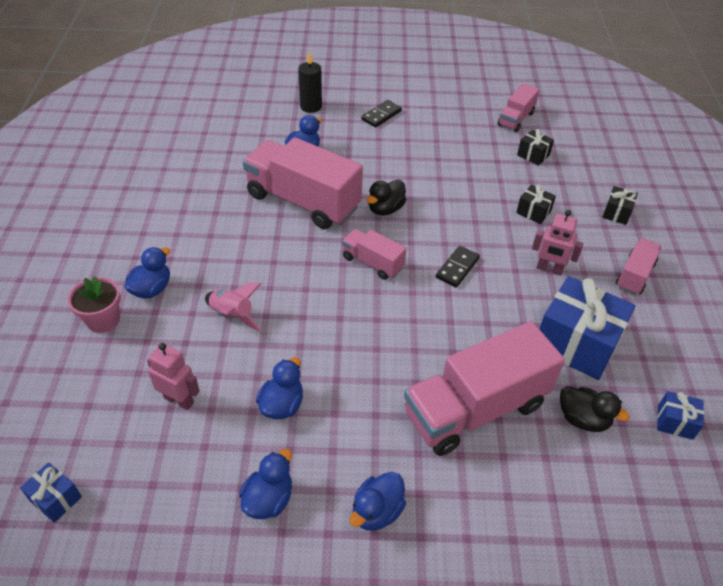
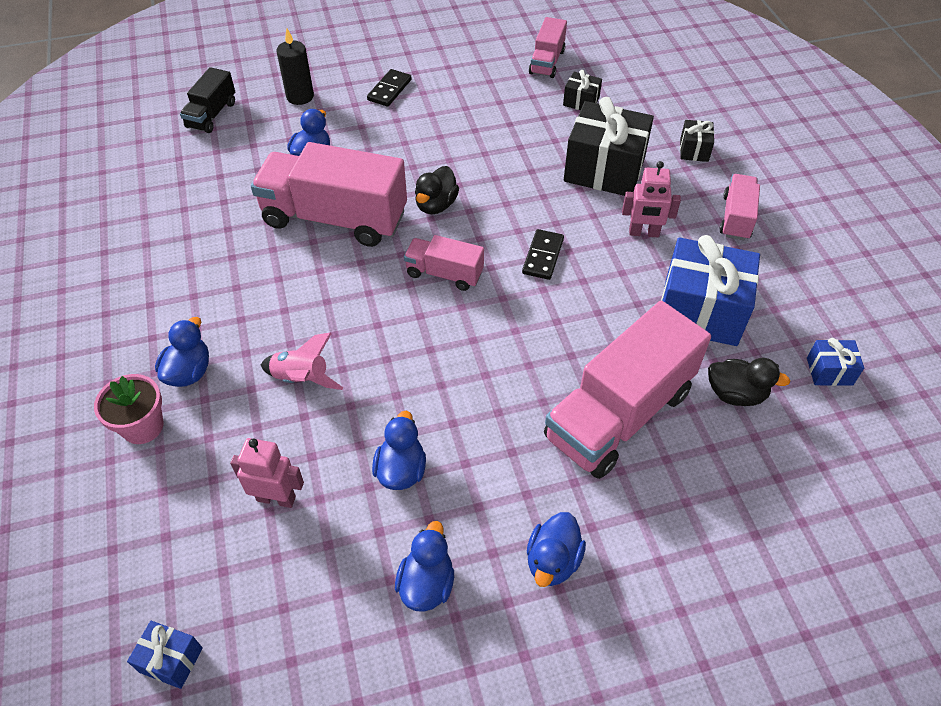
camera: 15 degrees left, 5 degrees up
(240, 106) = (212, 115): none -> black truck
(533, 212) = (604, 170): black gift -> black gift, size x2.15

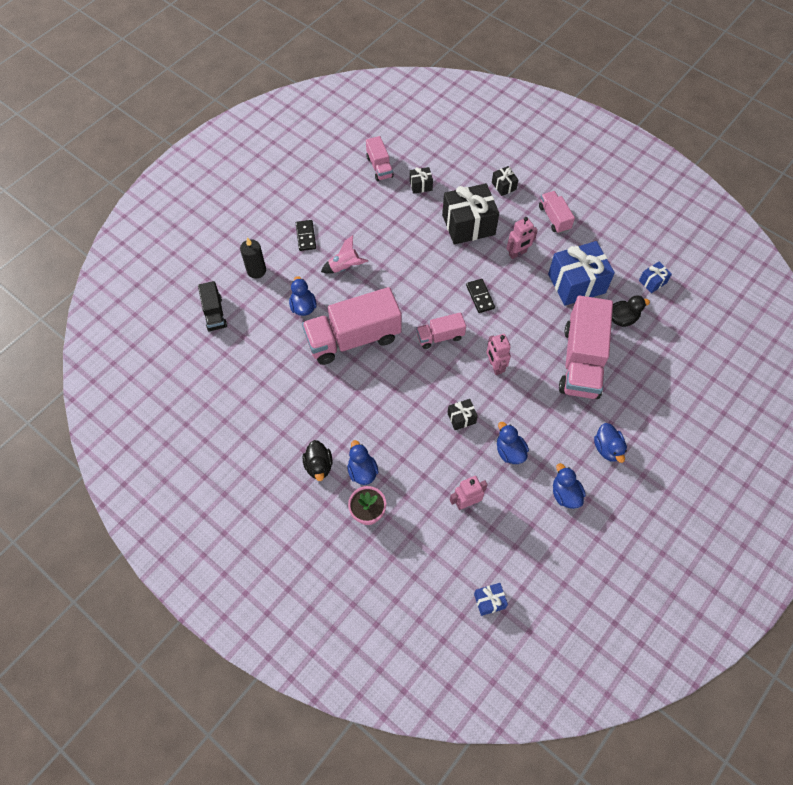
camera: 35 degrees left, 10 degrees up
(302, 379) = (422, 438): pink rocket -> pink rocket (344, 267)
(376, 386) = (461, 418): none -> black gift
(436, 205) = (400, 298): black duck -> black duck (319, 466)
(484, 349) = (495, 366): none -> pink robot

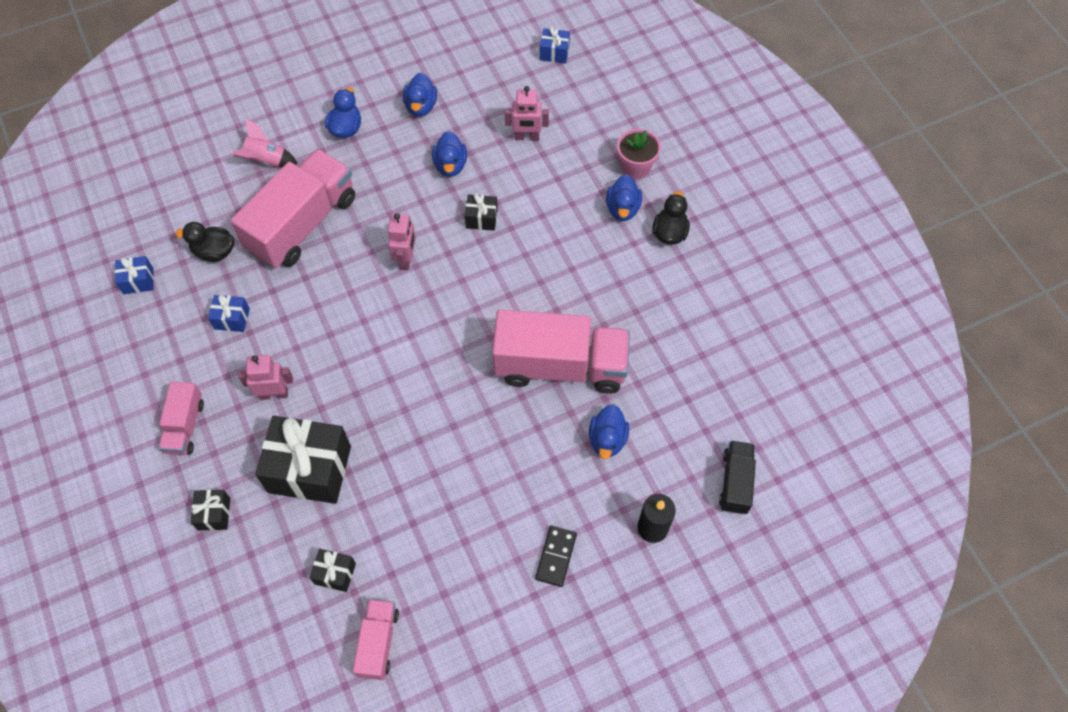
camera: 155 degrees left, 0 degrees up
(344, 267) = (522, 477): pink rocket -> pink rocket (266, 161)
(440, 336) = (449, 322): pink truck -> none
(480, 297) = (366, 353): black domino -> none
(576, 283) = (232, 319): blue gift -> blue gift, size x0.46

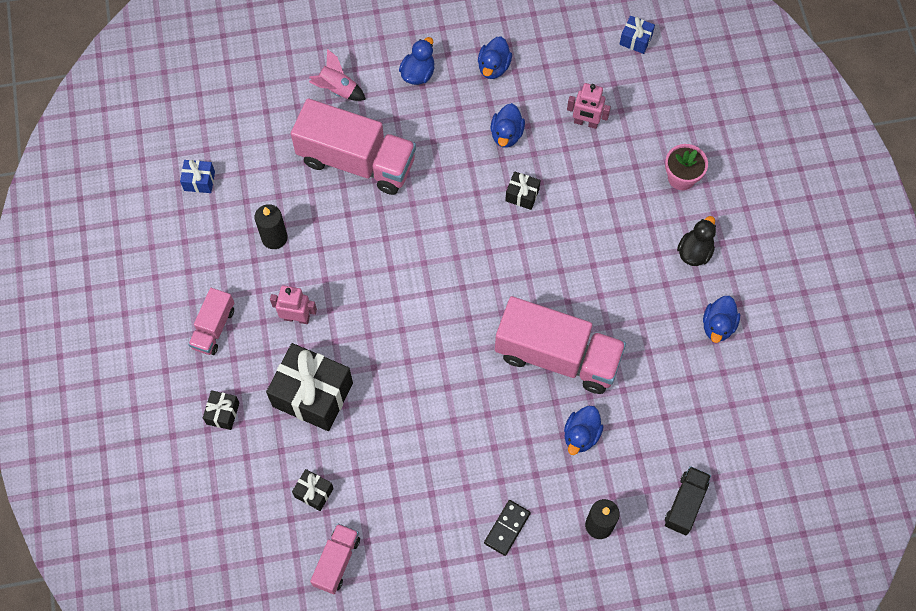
camera: 15 degrees right, 5 degrees up
(214, 252) = (272, 169): black duck -> none
(232, 319) = (274, 238): blue gift -> black candle
(302, 224) = (356, 161): pink truck -> pink truck turned 60 degrees clockwise
(406, 259) = (443, 218): pink robot -> none
(622, 208) = (657, 217): blue duck -> blue duck (718, 325)

